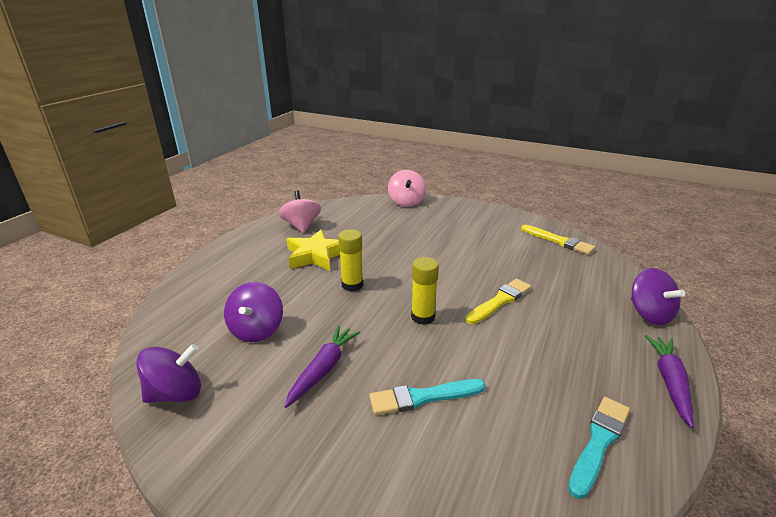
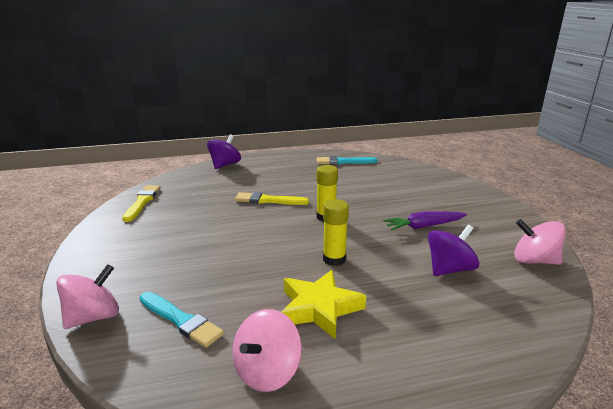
camera: 130 degrees left, 5 degrees down
(176, 393) = (534, 260): purple spinning top -> pink spinning top
(423, 397) = (387, 195): turquoise brush -> turquoise brush (181, 320)
(669, 382) = (282, 156): purple carrot -> none

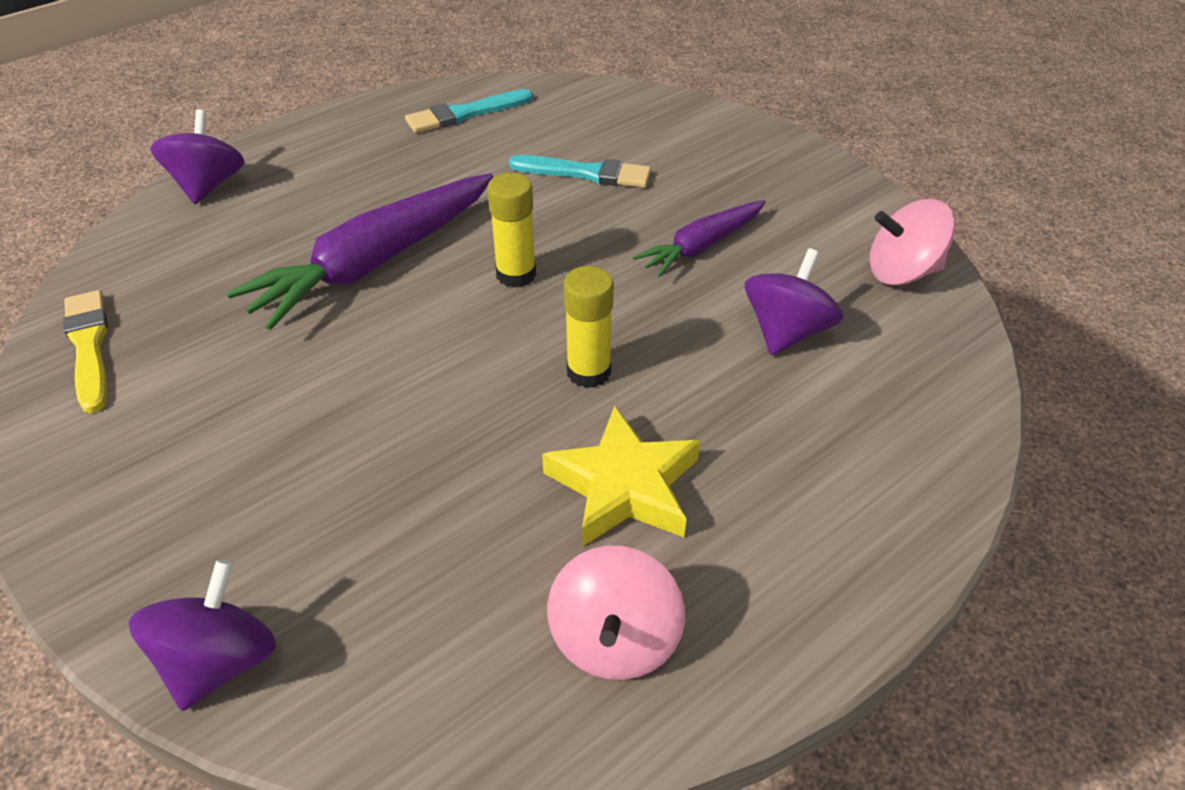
camera: 25 degrees left, 20 degrees up
(94, 317) = (219, 661): pink spinning top -> purple spinning top
(181, 320) = (398, 602): turquoise brush -> turquoise brush (586, 173)
(268, 200) = (374, 263): yellow brush -> purple carrot

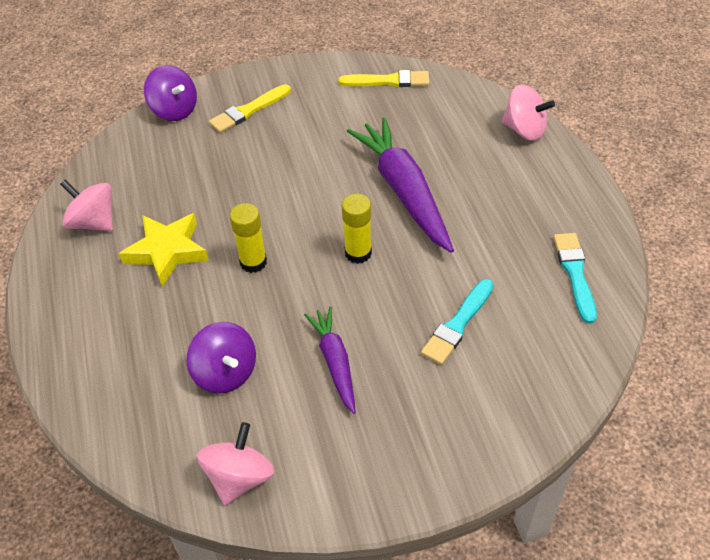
camera: 115 degrees right, 5 degrees up
(203, 520) = (248, 110): none -> yellow brush
(208, 185) = (524, 130): purple spinning top -> pink spinning top

